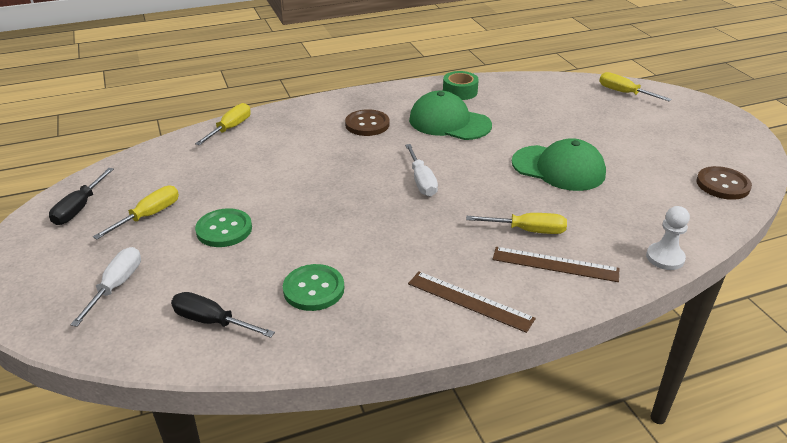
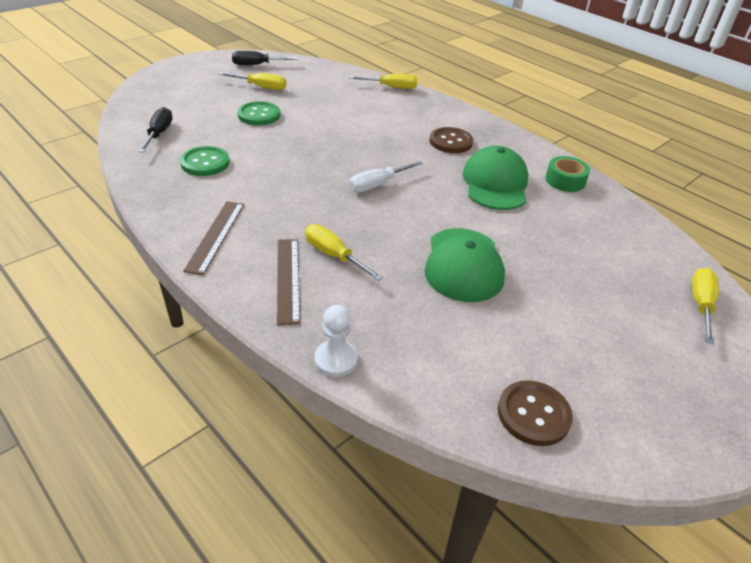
camera: 65 degrees right, 5 degrees up
(116, 286) = (183, 96): white screwdriver -> none
(527, 230) = (334, 256): yellow screwdriver -> yellow screwdriver turned 150 degrees clockwise

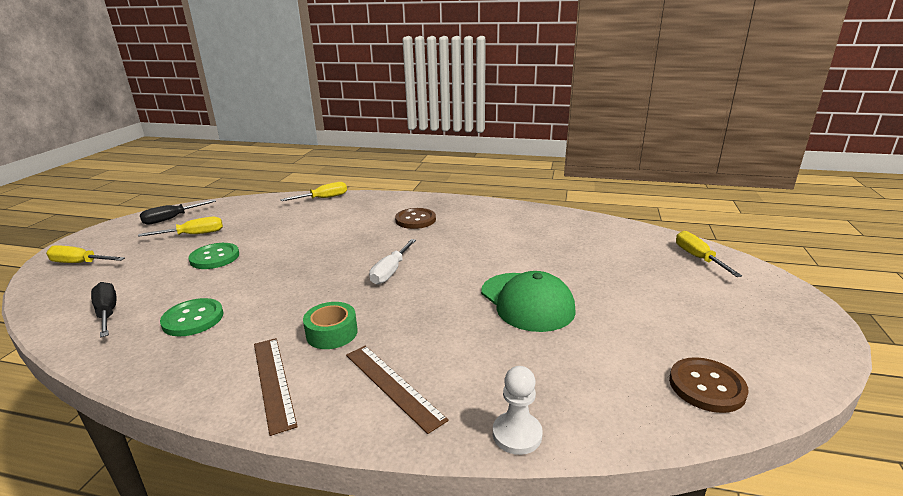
camera: 30 degrees left, 15 degrees down
(334, 256) = (414, 344): yellow screwdriver -> yellow screwdriver (80, 263)
(495, 183) = (482, 236): green cap -> none
(565, 180) = (526, 216): green tape -> green tape (332, 333)

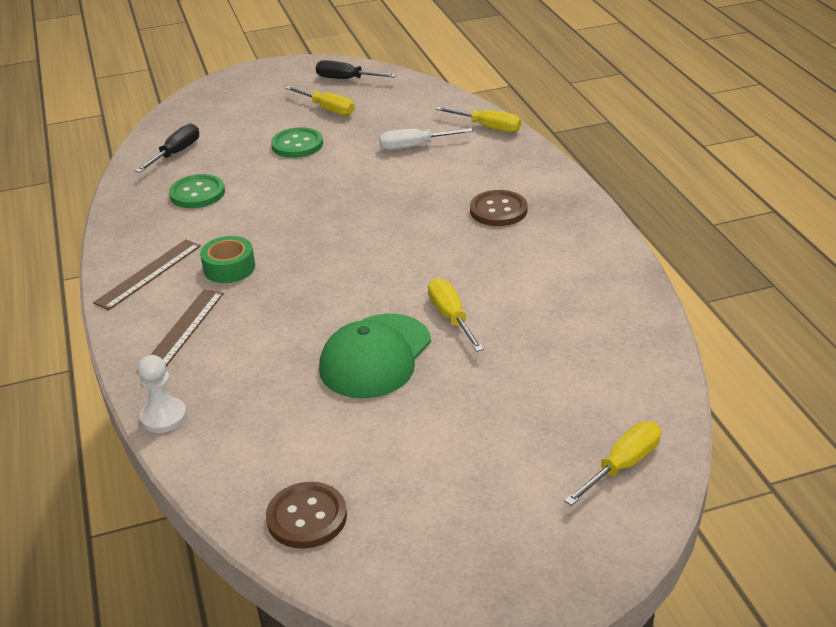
camera: 60 degrees right, 10 degrees up
(80, 263) = (231, 94): yellow screwdriver -> yellow screwdriver (451, 318)
(391, 271) = (361, 249): white screwdriver -> white screwdriver (415, 146)

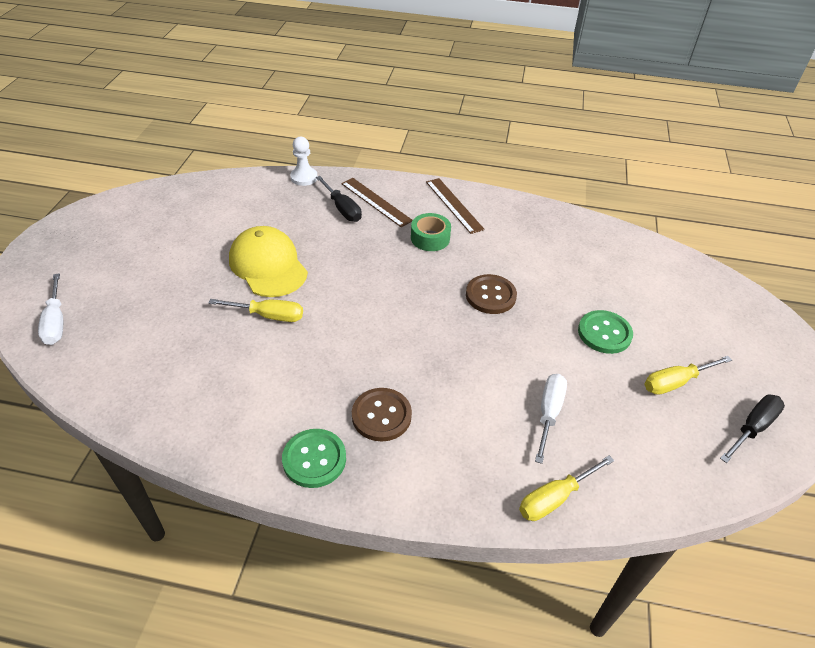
camera: 115 degrees right, 10 degrees up
(176, 153) = (631, 260): black screwdriver -> black screwdriver (342, 208)
(197, 193) = (551, 252): green button -> green button (314, 459)
(307, 517) = (177, 198): brown button -> brown button (490, 295)
(375, 356) = (268, 265): green cap -> yellow cap
(622, 466) = (56, 321): yellow screwdriver -> white screwdriver

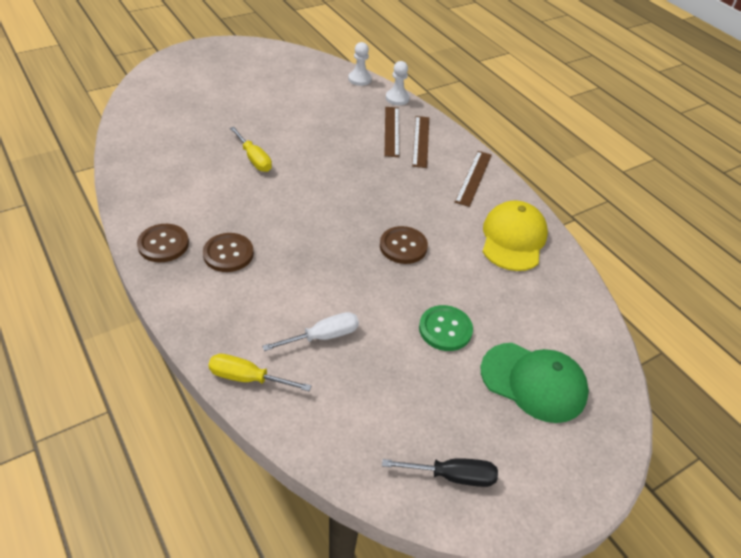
camera: 45 degrees right, 0 degrees up
(56, 321) = (156, 90): white screwdriver -> none
(247, 180) = (359, 79): none -> white pawn
(268, 265) = (296, 133): yellow cap -> yellow cap (513, 239)
(314, 459) = (163, 244): green button -> brown button
(342, 208) = (391, 131): black screwdriver -> brown ruler
(430, 238) = (421, 185): green tape -> none
(676, 382) = (444, 399): yellow screwdriver -> none
(694, 322) = (533, 382): none -> green cap

